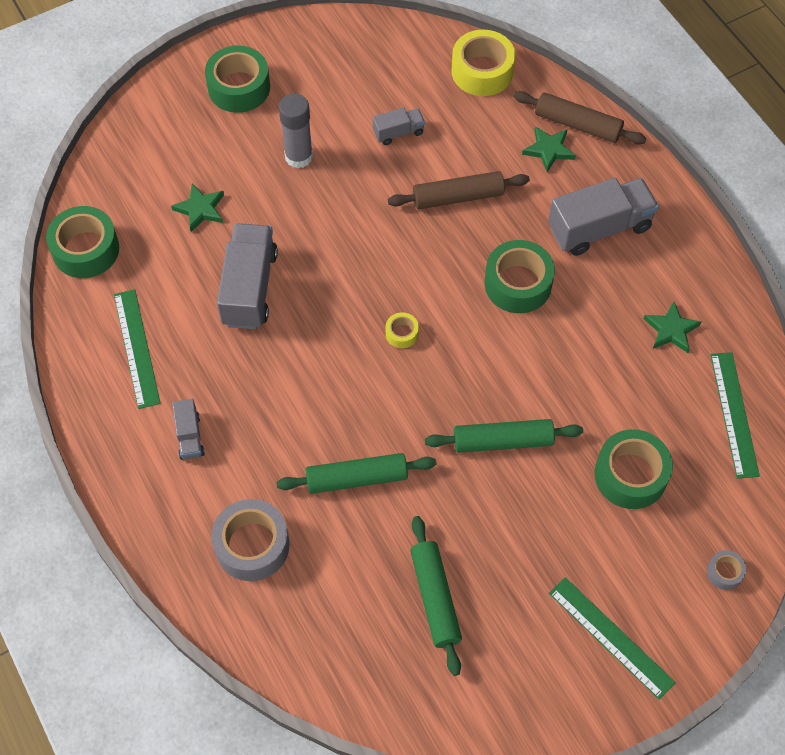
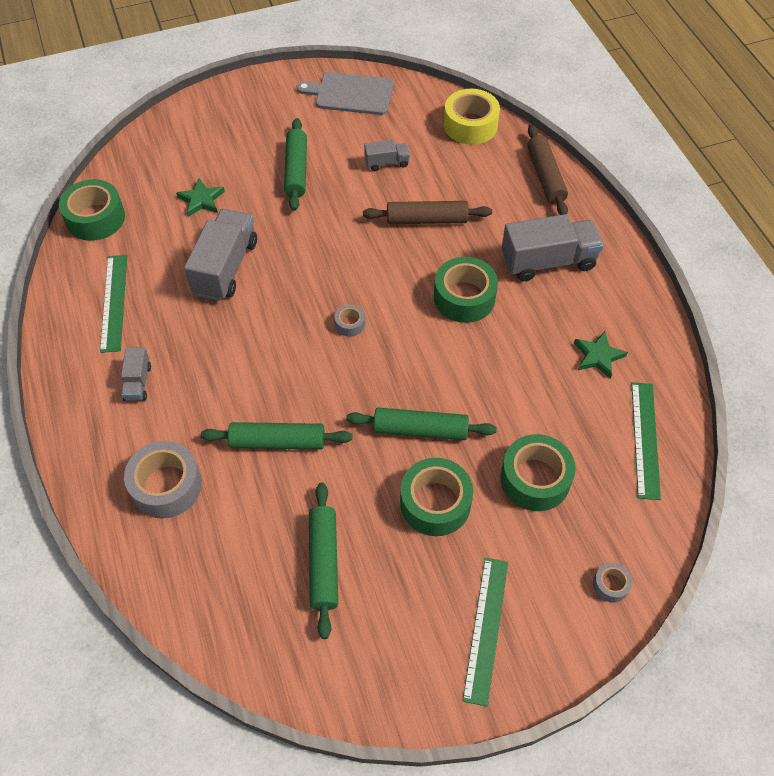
camera: 10 degrees right, 5 degrees down
(239, 87) = (260, 112): green tape -> green tape (435, 503)
(299, 156) = (296, 170): grey glue stick -> green rolling pin
(337, 49) = (350, 94): none -> grey cutting board
(402, 333) = (350, 324): yellow tape -> grey tape
(548, 150) = (515, 193): green star -> none
(577, 125) = (545, 176): brown rolling pin -> brown rolling pin turned 45 degrees clockwise
(610, 637) = (485, 629): green ruler -> green ruler turned 45 degrees clockwise

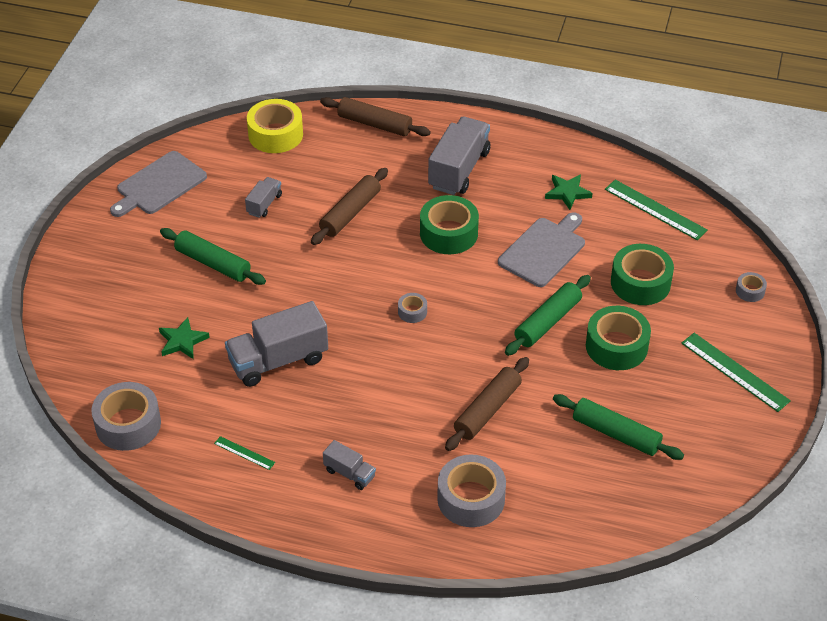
camera: 55 degrees left, 10 degrees down
(95, 218) = (128, 424): green tape -> grey tape
(114, 302) = (244, 453): green ruler -> green ruler, size x0.52
(225, 268) = (278, 360): grey truck -> grey truck turned 75 degrees counterclockwise
(277, 442) = (487, 410): green rolling pin -> brown rolling pin
(507, 378) = (543, 250): none -> grey cutting board

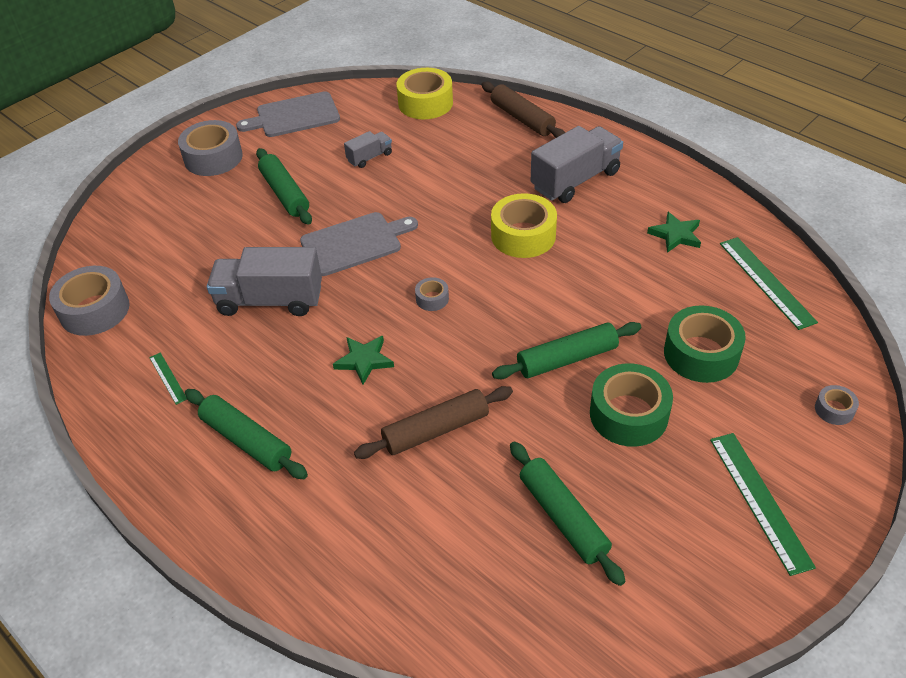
camera: 30 degrees right, 0 degrees up
(182, 341) = (203, 252): green star -> green star (364, 360)
(349, 473) = (246, 441): grey truck -> green rolling pin
(350, 213) = (441, 188): brown rolling pin -> none
(448, 233) = (523, 235): green tape -> yellow tape
(471, 499) = (347, 524): grey tape -> grey tape (213, 158)
(543, 250) = (612, 283): grey cutting board -> grey cutting board (355, 243)

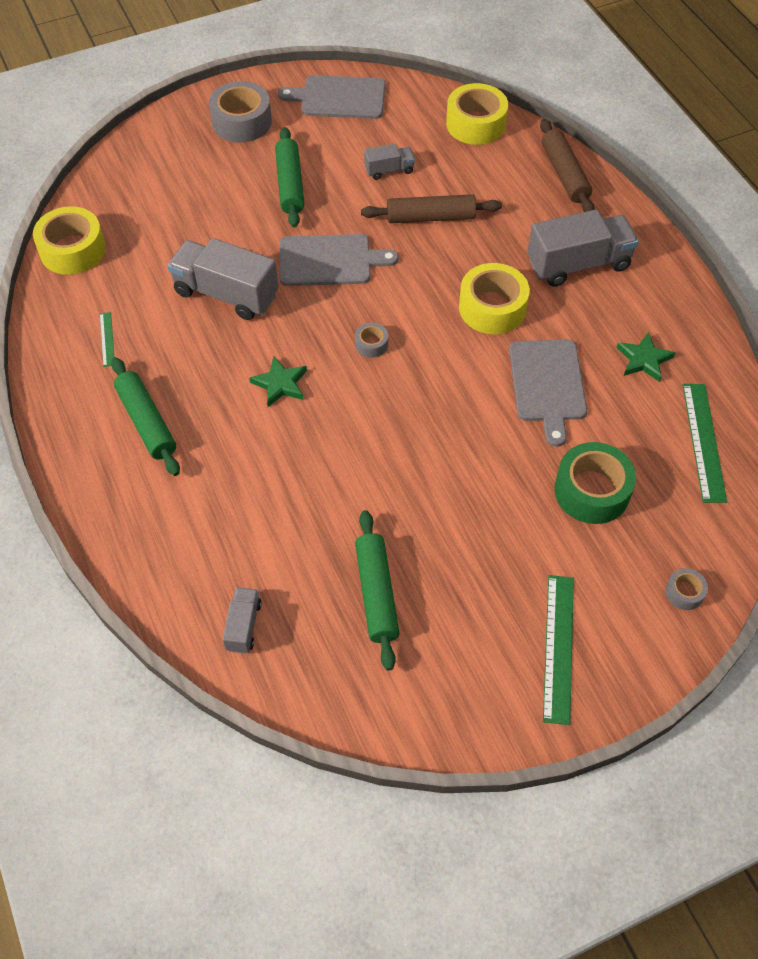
camera: 20 degrees right, 10 degrees up
(94, 310) = (72, 250): grey tape -> yellow tape
(436, 430) = (309, 473): brown rolling pin -> brown rolling pin (430, 217)
(448, 602) = (243, 626): none -> grey truck
(567, 359) = (463, 449): green rolling pin -> none
(608, 280) = (548, 385): none -> grey cutting board
(628, 414) = (488, 524): green tape -> none

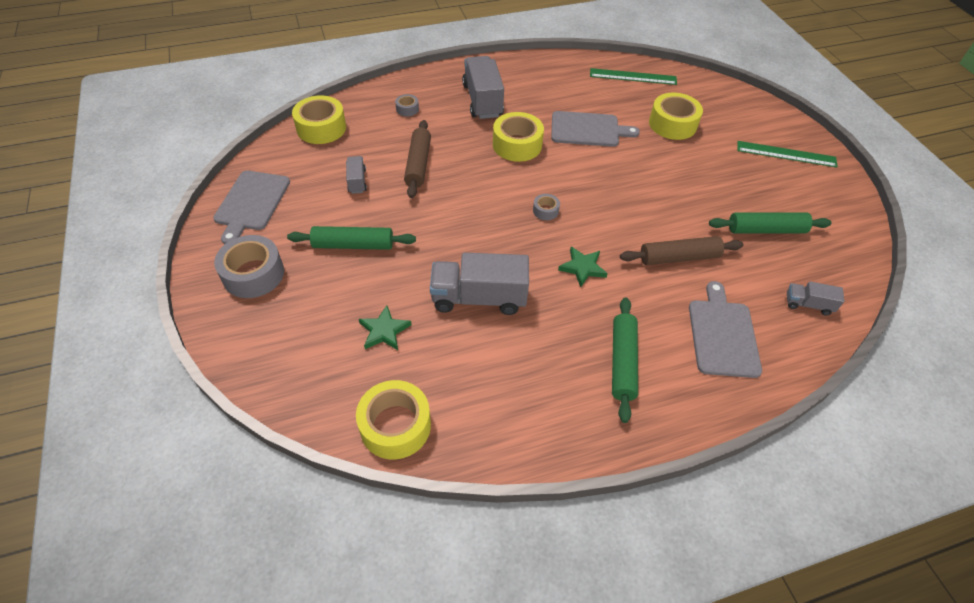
camera: 85 degrees left, 5 degrees down
(107, 339) = (523, 393): green ruler -> none
(146, 422) = (622, 362): green rolling pin -> green rolling pin turned 60 degrees counterclockwise
(226, 294) = (479, 298): grey truck -> grey truck turned 60 degrees clockwise
(329, 260) = (452, 227): grey cutting board -> grey cutting board (722, 334)
(564, 174) = (393, 93): brown rolling pin -> brown rolling pin (679, 257)
(592, 491) = (672, 124): green tape -> yellow tape
(644, 359) = (569, 87): green star -> green star (384, 331)
(684, 592) = (739, 102): grey tape -> grey tape (407, 109)

